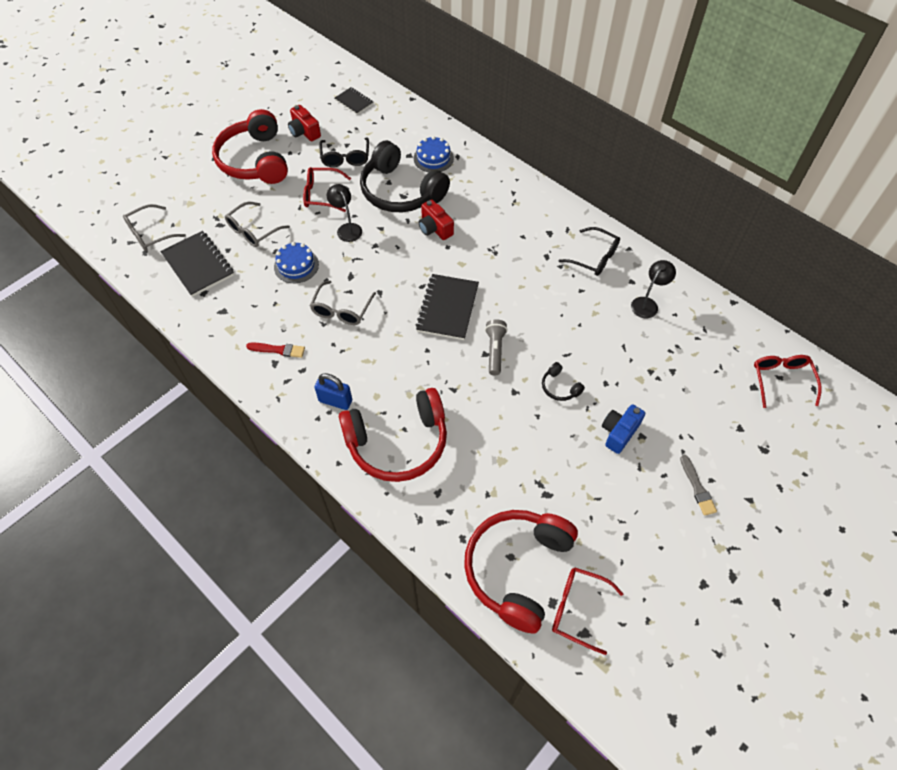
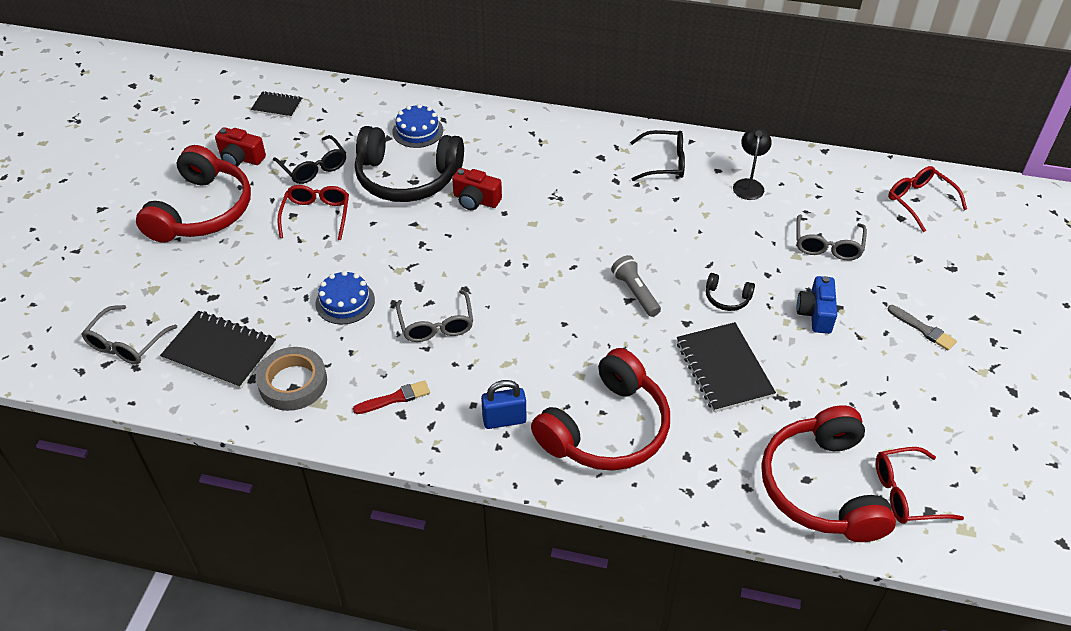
camera: 30 degrees left, 10 degrees down
(225, 308) = (293, 383): none -> grey tape
(253, 230) = (261, 286): grey glasses -> grey glasses (827, 245)
(255, 160) = (202, 211): red headphones -> red headphones turned 120 degrees counterclockwise
(322, 194) = (316, 216): red glasses -> red glasses turned 120 degrees clockwise
(347, 228) = (375, 239): black lamp -> none
(447, 308) = (553, 273): black notebook -> black notebook (723, 369)

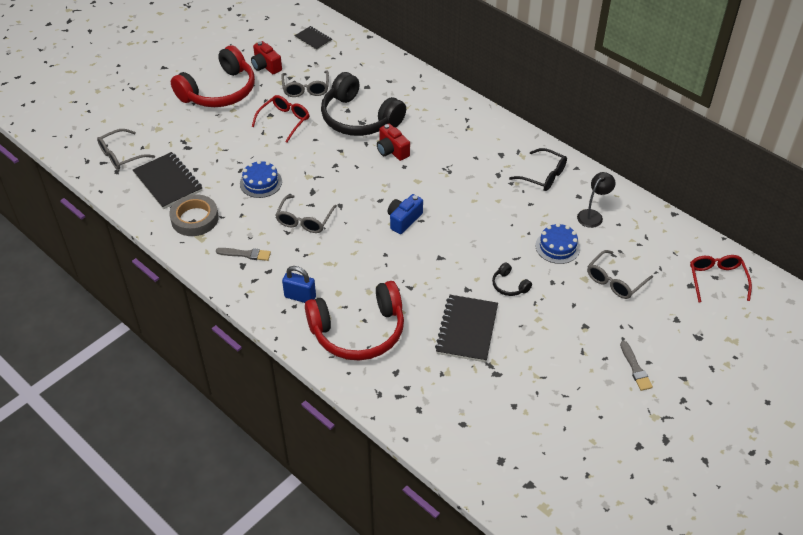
camera: 30 degrees right, 0 degrees up
(313, 167) = (306, 89): black glasses -> grey glasses
(395, 398) = (245, 254): red brush -> grey brush
(417, 131) = (390, 89): blue cake -> blue cake (557, 247)
(635, 293) = (449, 255): grey flashlight -> none
(815, 314) = (564, 323): blue camera -> blue camera (404, 220)
(822, 487) = (469, 434): red headphones -> none
(907, 493) = (524, 466): red glasses -> none

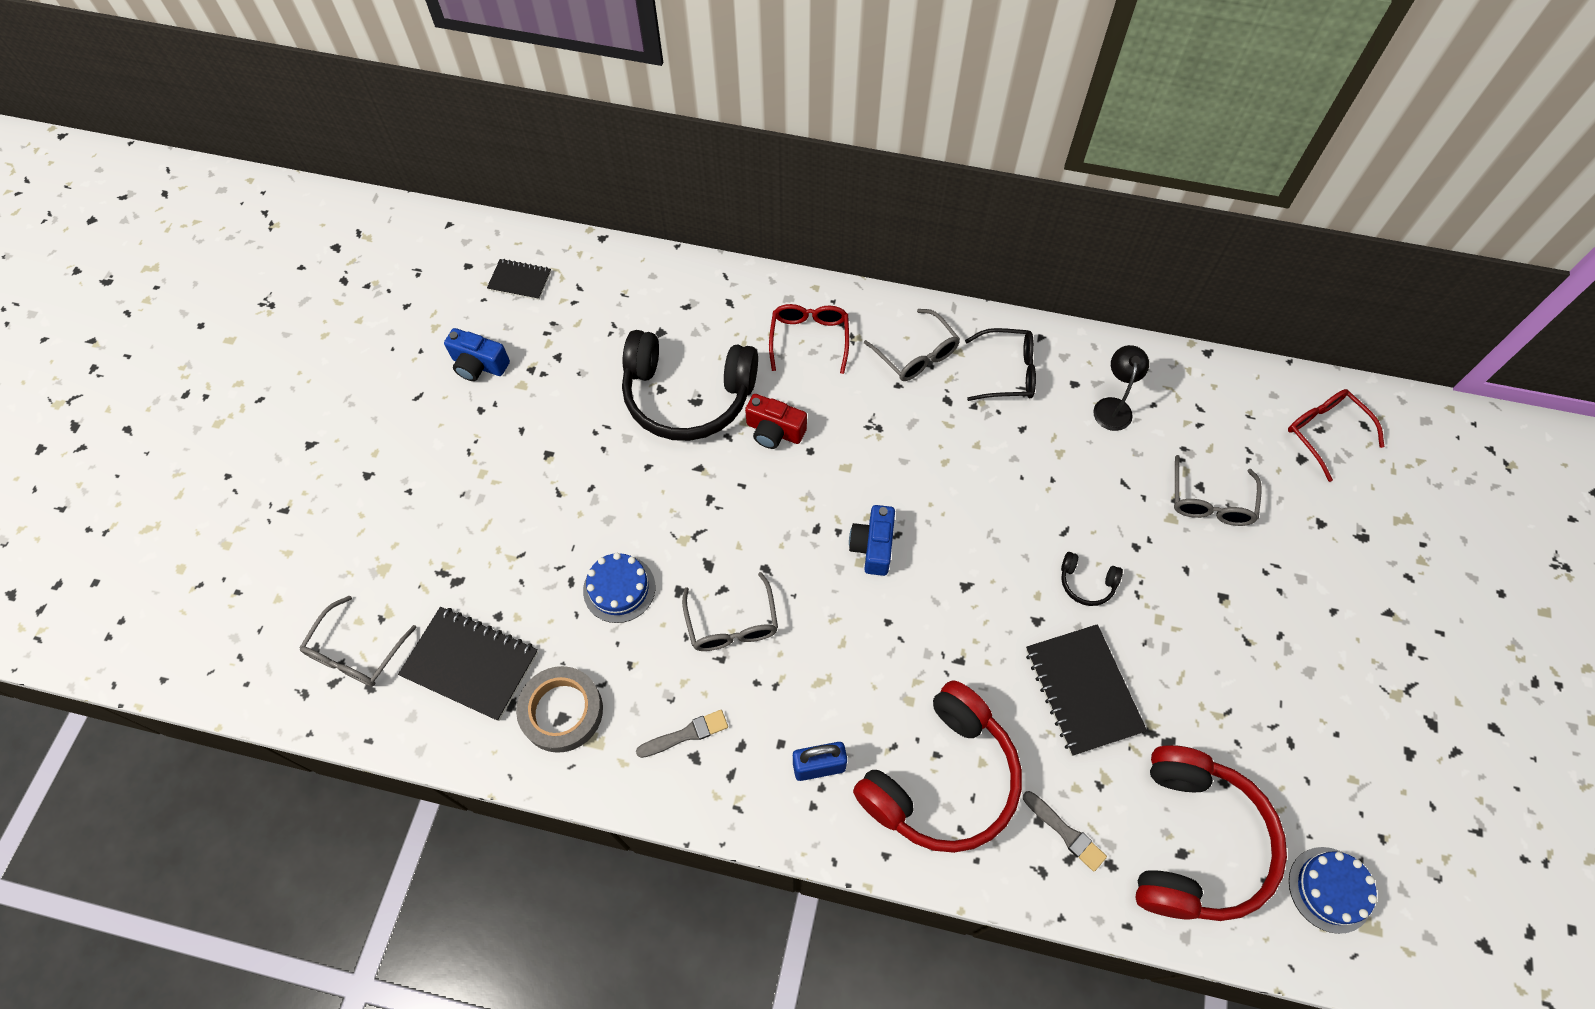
camera: 30 degrees left, 15 degrees up
(219, 91) = (435, 448): red headphones -> red headphones (1195, 842)
(266, 66) = (479, 365): red camera -> blue camera
(284, 121) = (578, 455): red glasses -> red glasses (809, 339)
(306, 89) = (570, 379): grey glasses -> grey glasses (916, 354)
(557, 247) = (1104, 483): blue cake -> blue cake (1330, 889)
(635, 368) = (1325, 630): grey brush -> grey brush (1065, 832)

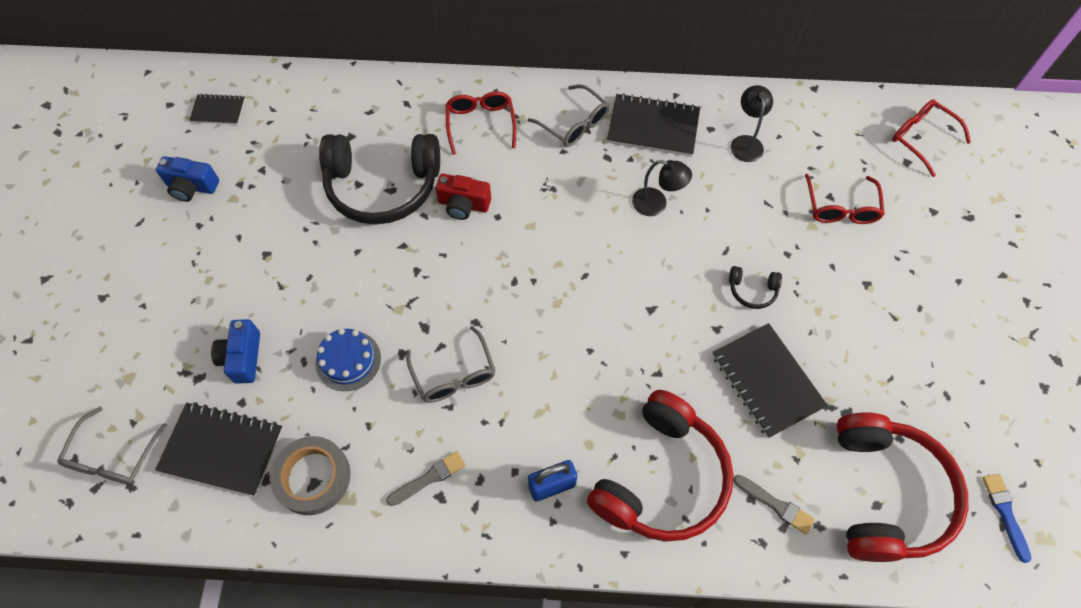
camera: 10 degrees left, 0 degrees up
(873, 546) = (566, 289): blue camera -> blue camera (243, 357)
(994, 464) = (656, 204): none -> black lamp
(1007, 372) = (653, 127): black glasses -> black notebook
(1210, 501) = (840, 207): grey glasses -> red glasses
(1330, 889) = (1005, 513): blue cake -> blue brush

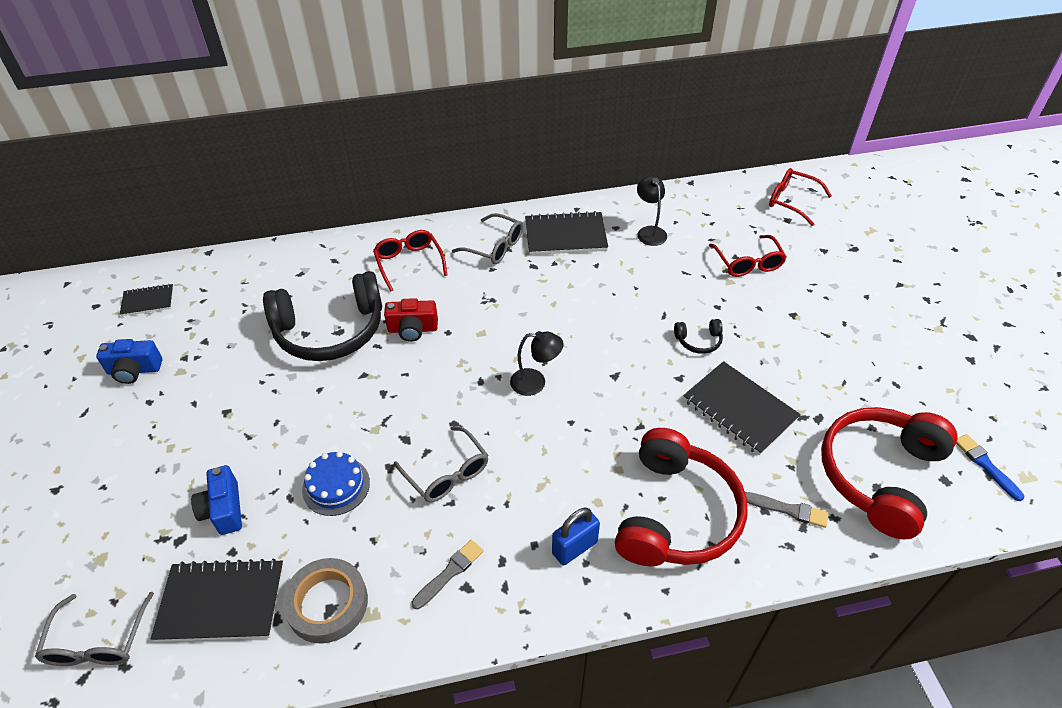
camera: 15 degrees left, 15 degrees down
(656, 204) = (590, 293): black lamp -> black lamp (535, 383)
(886, 493) = (880, 475): red headphones -> red headphones turned 135 degrees counterclockwise

